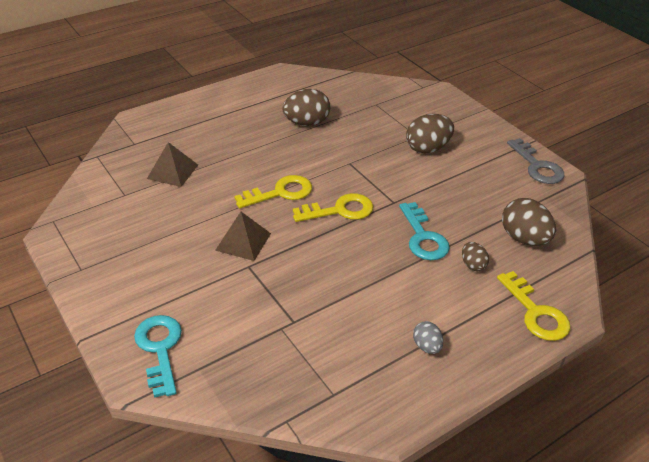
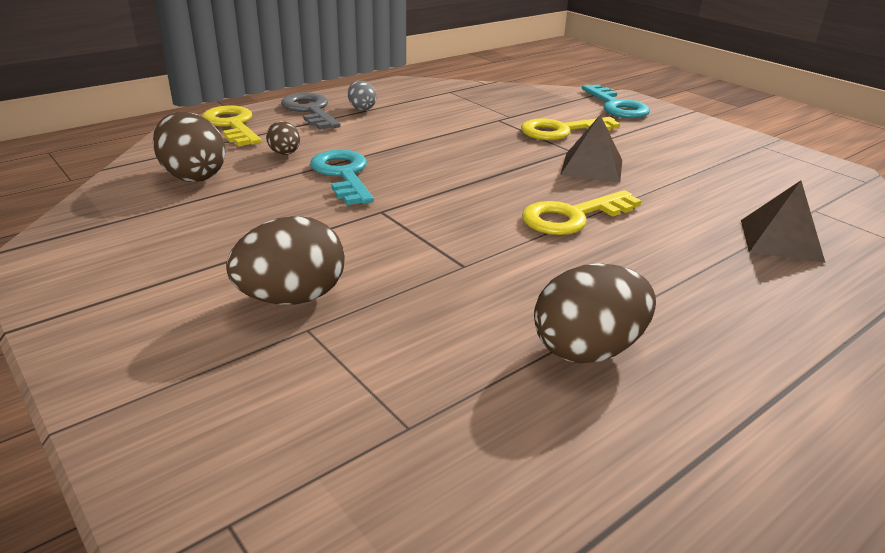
camera: 175 degrees right, 10 degrees down
(339, 210) = (468, 198): yellow key -> yellow key (562, 131)
(537, 166) = (67, 271): grey key -> grey key (310, 111)

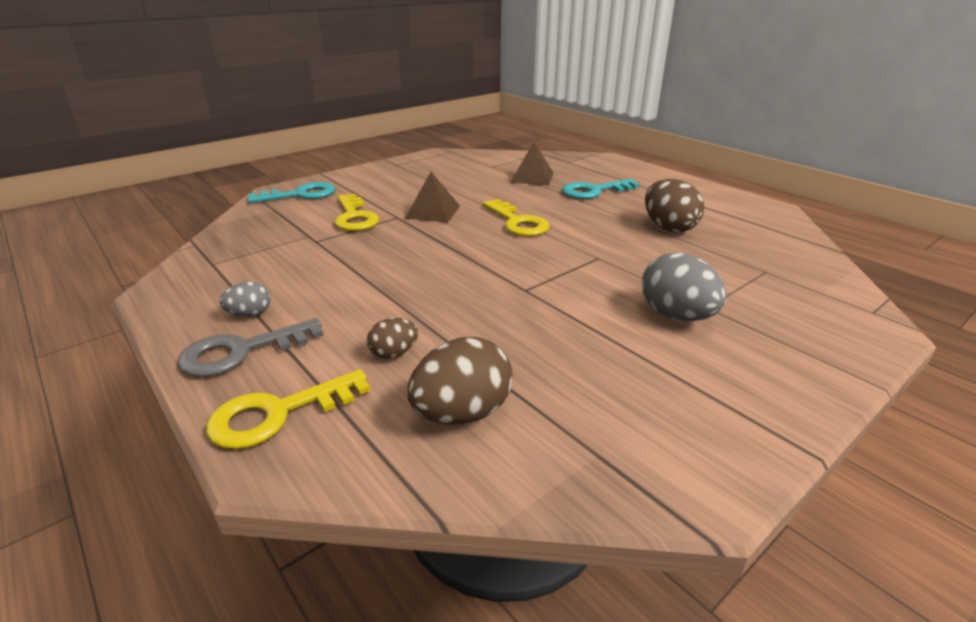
camera: 90 degrees left, 0 degrees up
(292, 298) = (676, 315): brown egg -> grey egg
(343, 175) = (453, 311): turquoise key -> turquoise key (594, 191)

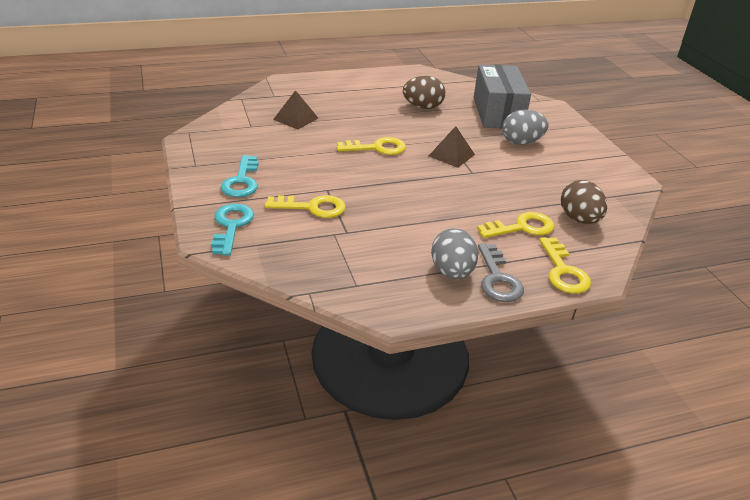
camera: 70 degrees left, 5 degrees up
(250, 314) = (452, 272): grey egg -> grey egg, size x1.84
(394, 353) = (521, 227): brown egg -> yellow key
(433, 212) = (330, 173): brown pyramid -> brown pyramid (451, 155)
(594, 191) = (345, 107): turquoise key -> turquoise key (242, 181)
(747, 281) = (497, 113): none -> grey box

